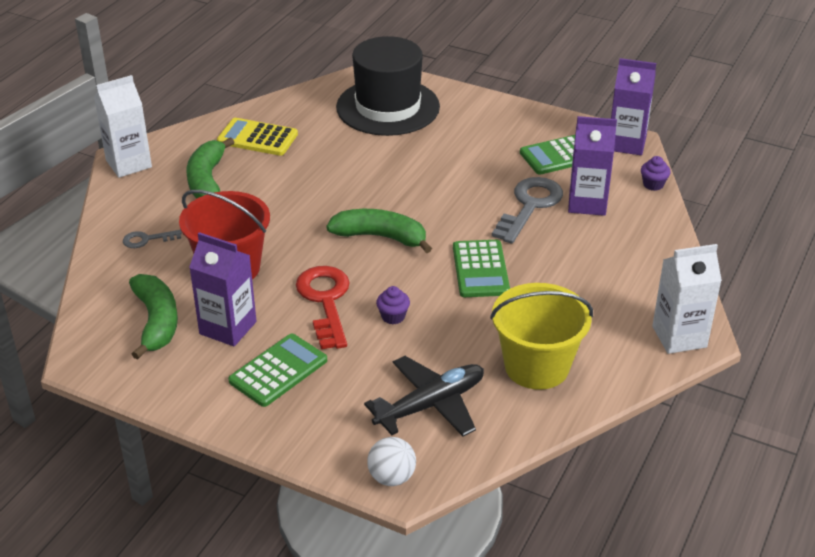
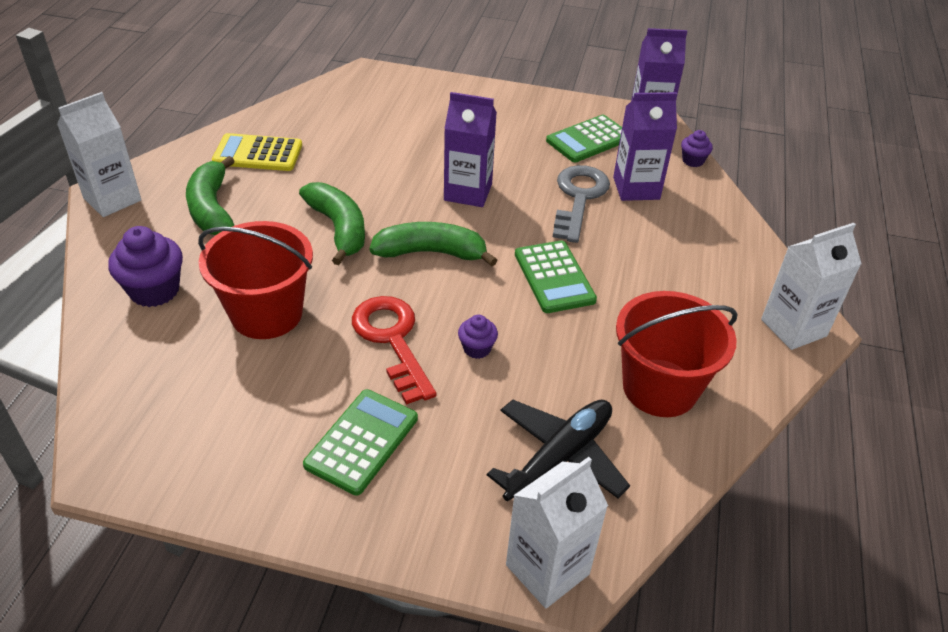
camera: 15 degrees left, 5 degrees up
(147, 239) = (154, 290): grey key -> purple cupcake
(156, 322) = (190, 398): green banana -> green banana (338, 228)
(228, 328) = (283, 392): purple carton -> purple carton (468, 192)
(388, 107) = (392, 106): black hat -> none
(391, 477) = (547, 569): white ball -> white carton
(536, 366) = (660, 388): yellow bucket -> red bucket

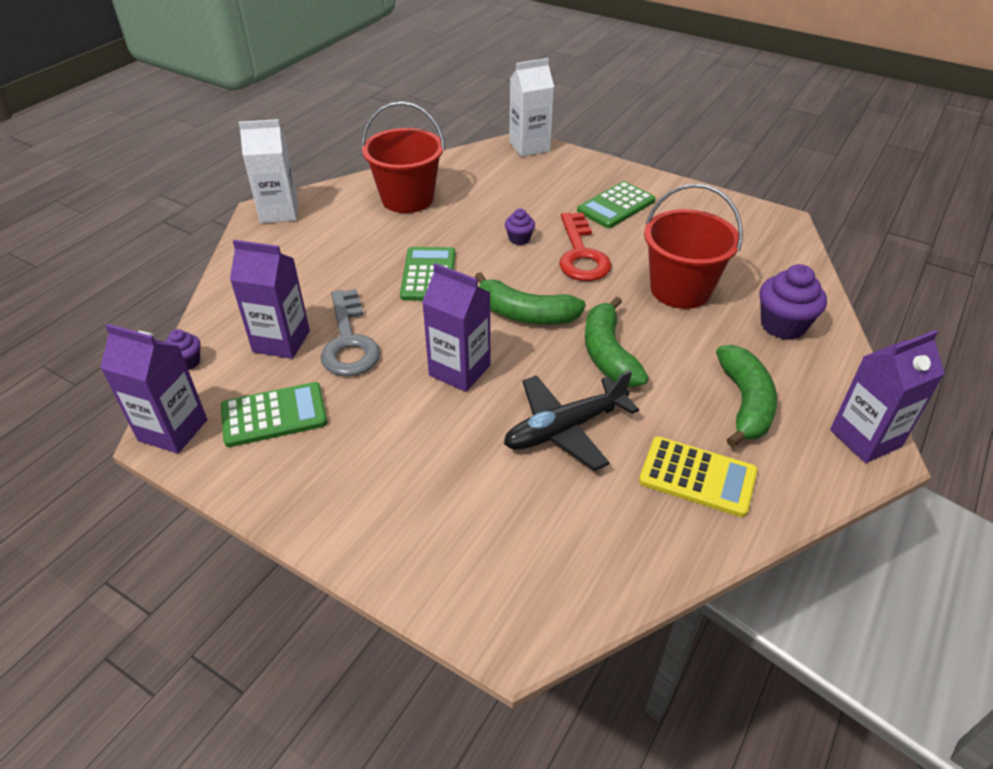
camera: 160 degrees left, 0 degrees up
(112, 199) = (865, 438): white carton -> purple carton
(559, 458) = (496, 180): black plane -> black plane (564, 429)
(579, 198) = (349, 342): grey key -> grey key turned 45 degrees counterclockwise

